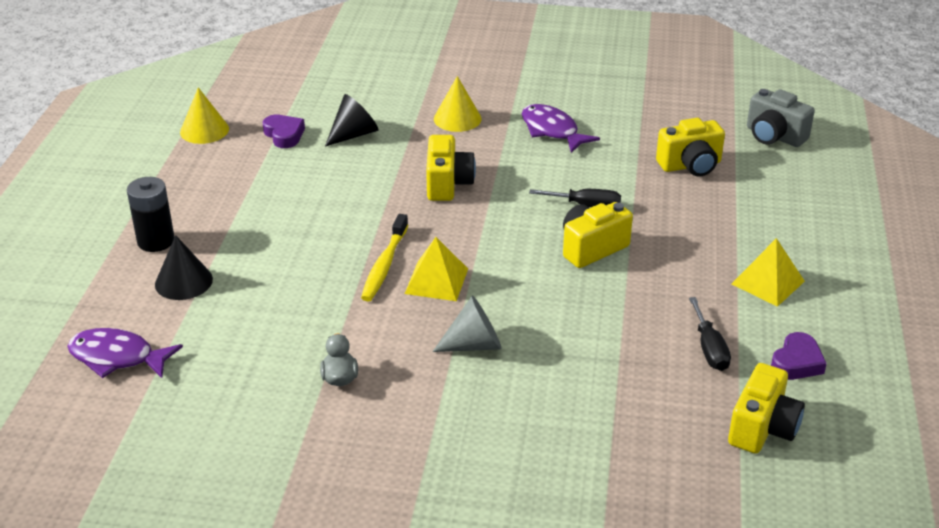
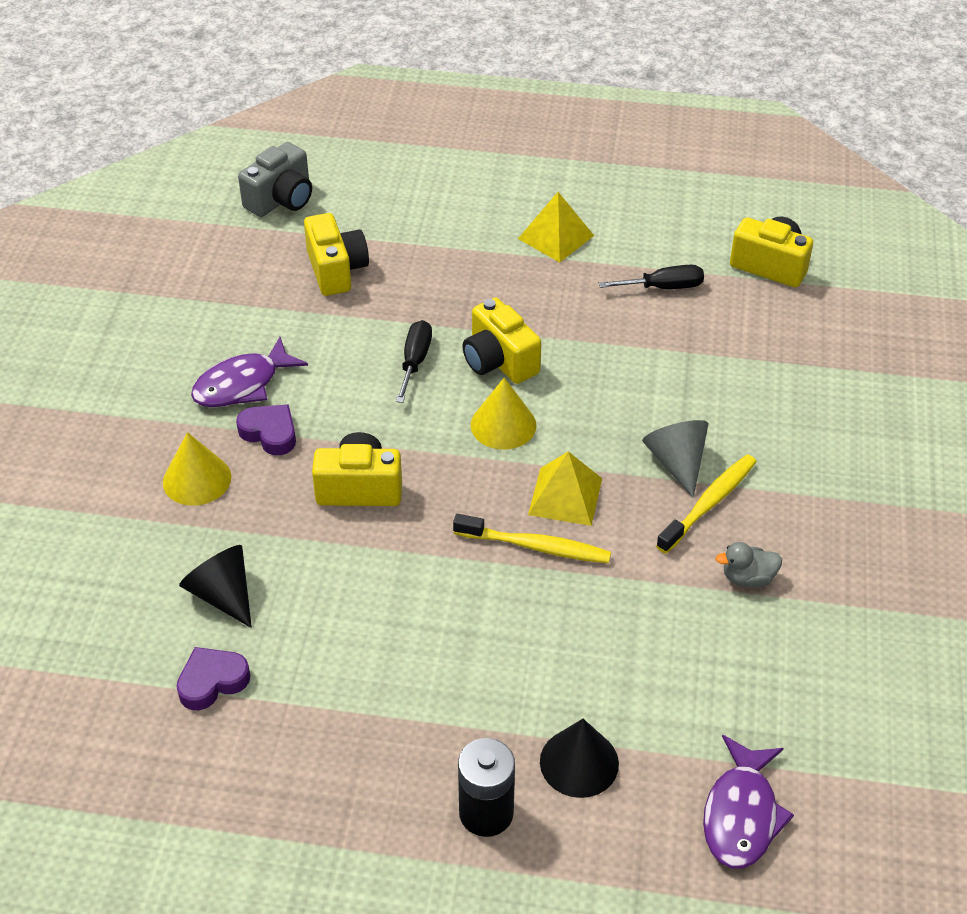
camera: 90 degrees left, 10 degrees up
(204, 130) = (182, 793): yellow cone -> yellow cone (503, 425)
(425, 360) = (708, 504): none -> yellow toothbrush
(797, 362) = (677, 233): purple heart -> purple heart (270, 433)

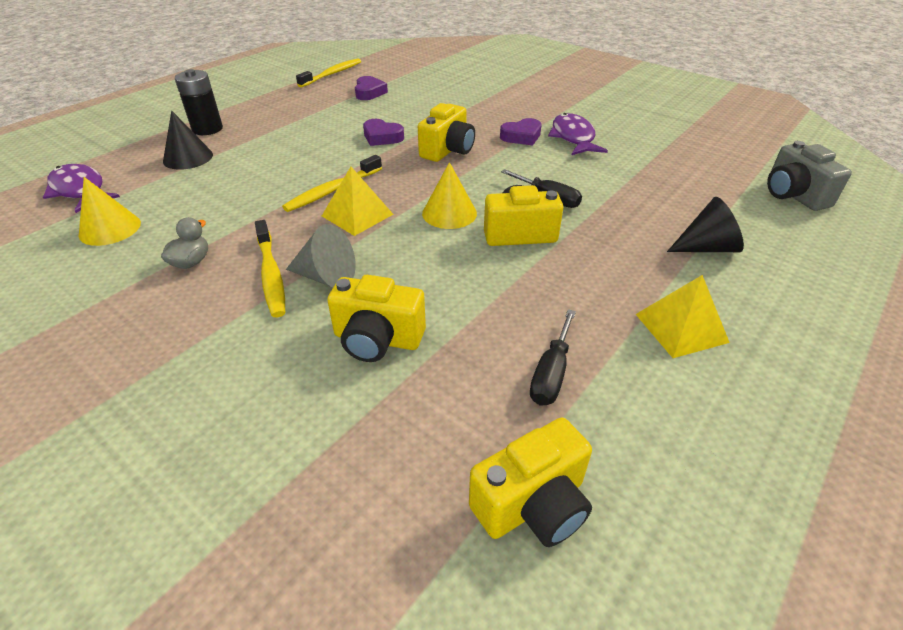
camera: 120 degrees right, 5 degrees down
(155, 793) = (332, 74): none -> yellow toothbrush
(197, 479) = (504, 112): yellow cone -> yellow cone (110, 228)
(223, 595) = (416, 103): black cone -> black cone (706, 248)
(336, 270) = (681, 195): yellow camera -> yellow camera (377, 339)
(366, 575) = (382, 137): none -> purple heart

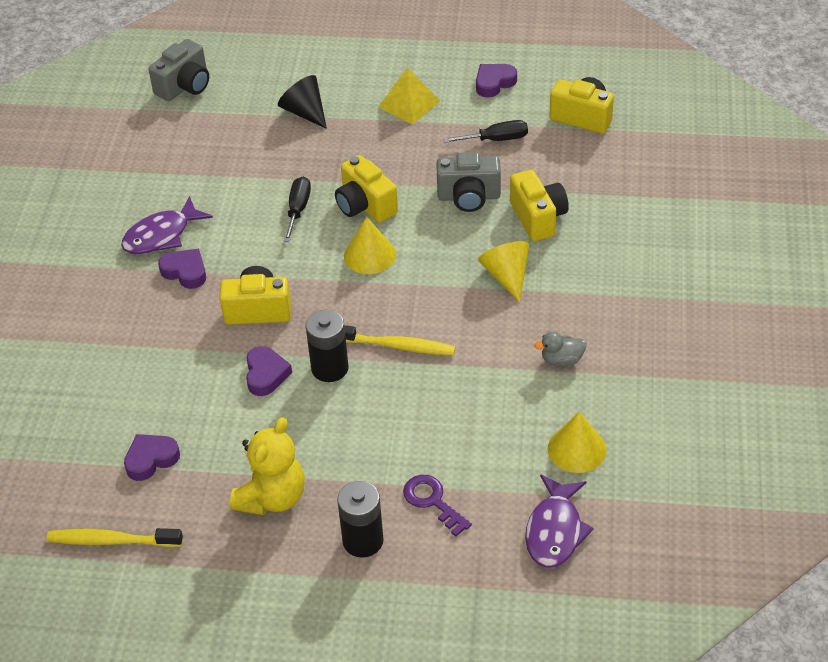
camera: 120 degrees left, 5 degrees up
(188, 157) = (432, 501): black cone -> purple key
(271, 274) = (531, 306): yellow toothbrush -> none
(285, 114) = (272, 497): none -> yellow teddy bear
(326, 277) = (507, 276): grey cone -> yellow cone
(353, 159) = (330, 368): none -> black battery
(357, 215) = (419, 307): yellow pyramid -> none
(466, 302) = (469, 197): none -> grey camera
(689, 436) = (494, 83): none -> purple heart

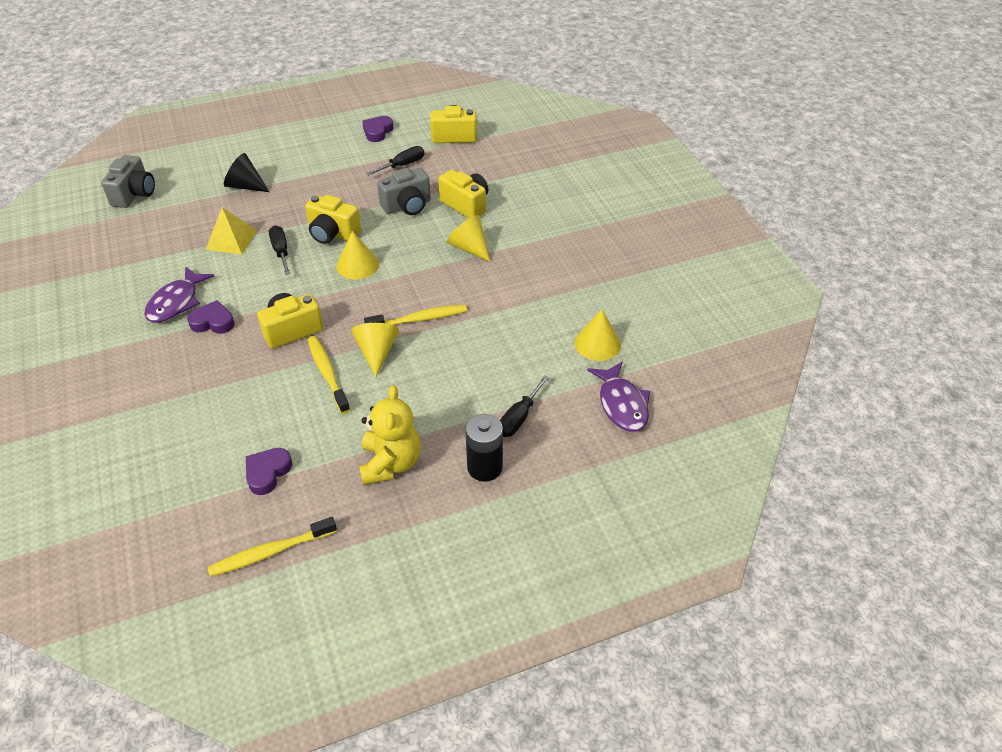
camera: 30 degrees left, 0 degrees up
(266, 374) = (327, 374): purple heart -> yellow toothbrush
(330, 368) = (377, 352): black battery -> yellow cone
(409, 104) = (323, 160): yellow pyramid -> yellow pyramid (231, 240)
(432, 501) = (519, 418): purple key -> black screwdriver
(561, 360) = (546, 289): grey duck -> none

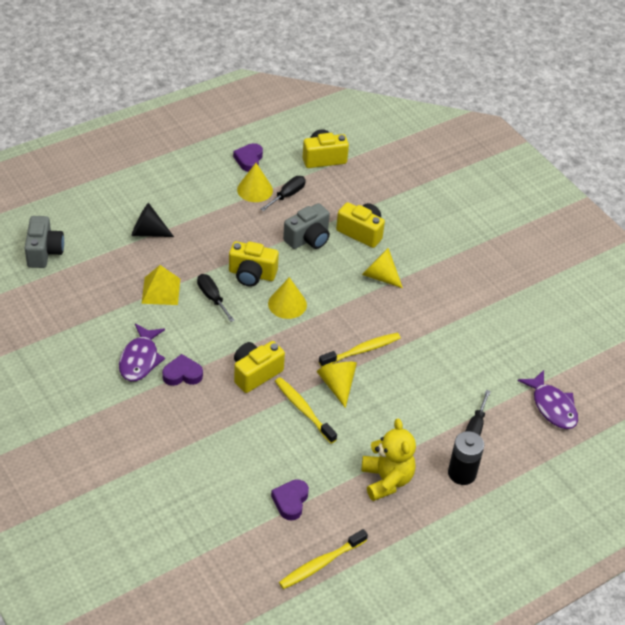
camera: 15 degrees left, 0 degrees up
(597, 343) = (517, 355): yellow cone -> yellow cone (255, 189)

